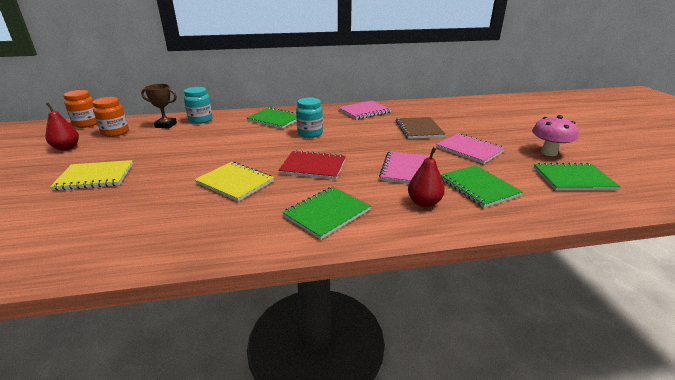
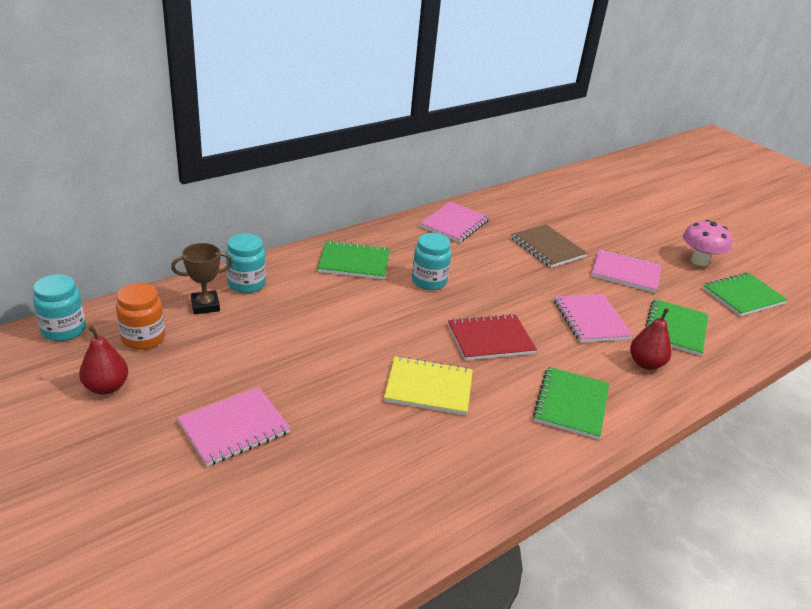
camera: 30 degrees left, 5 degrees up
(86, 124) = (64, 330): orange jar -> turquoise jar
(95, 177) = (234, 427): yellow notebook -> pink notebook
(478, 187) = (675, 329): green notebook -> green notebook turned 75 degrees clockwise

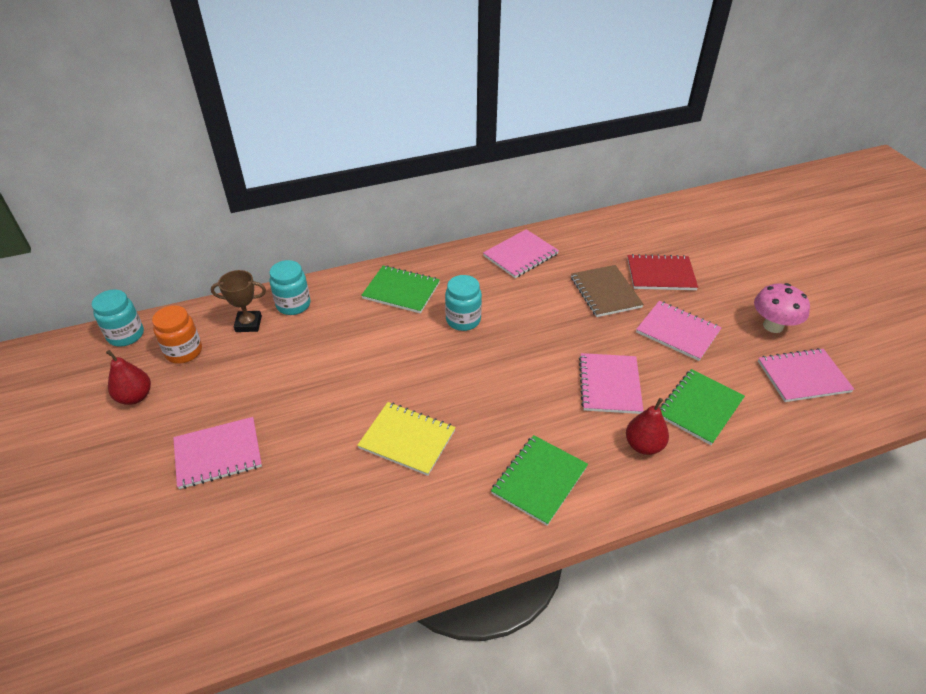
camera: 20 degrees right, 10 degrees up
(490, 339) = (493, 394): red notebook -> red notebook (661, 274)
(743, 296) = (803, 377): green notebook -> pink notebook

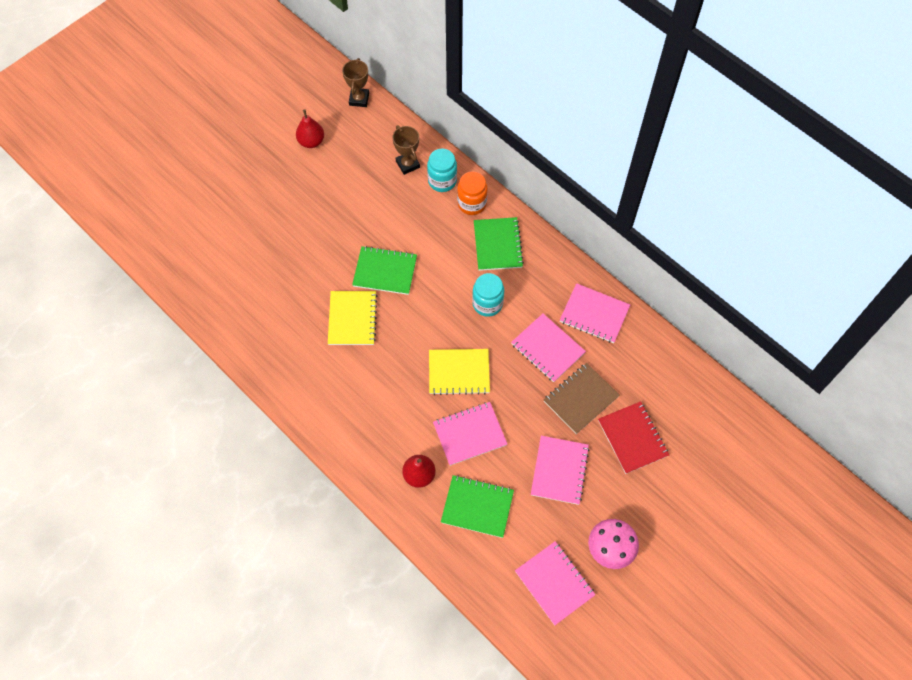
camera: 65 degrees right, 20 degrees up
(126, 335) = (359, 99): turquoise jar -> brown trophy
(184, 352) = (362, 142): orange jar -> orange jar (472, 203)
(218, 454) = (290, 216): pink notebook -> pink notebook (548, 348)
(531, 368) = (459, 372): none -> yellow notebook
(539, 480) = (356, 415): green notebook -> green notebook (385, 271)

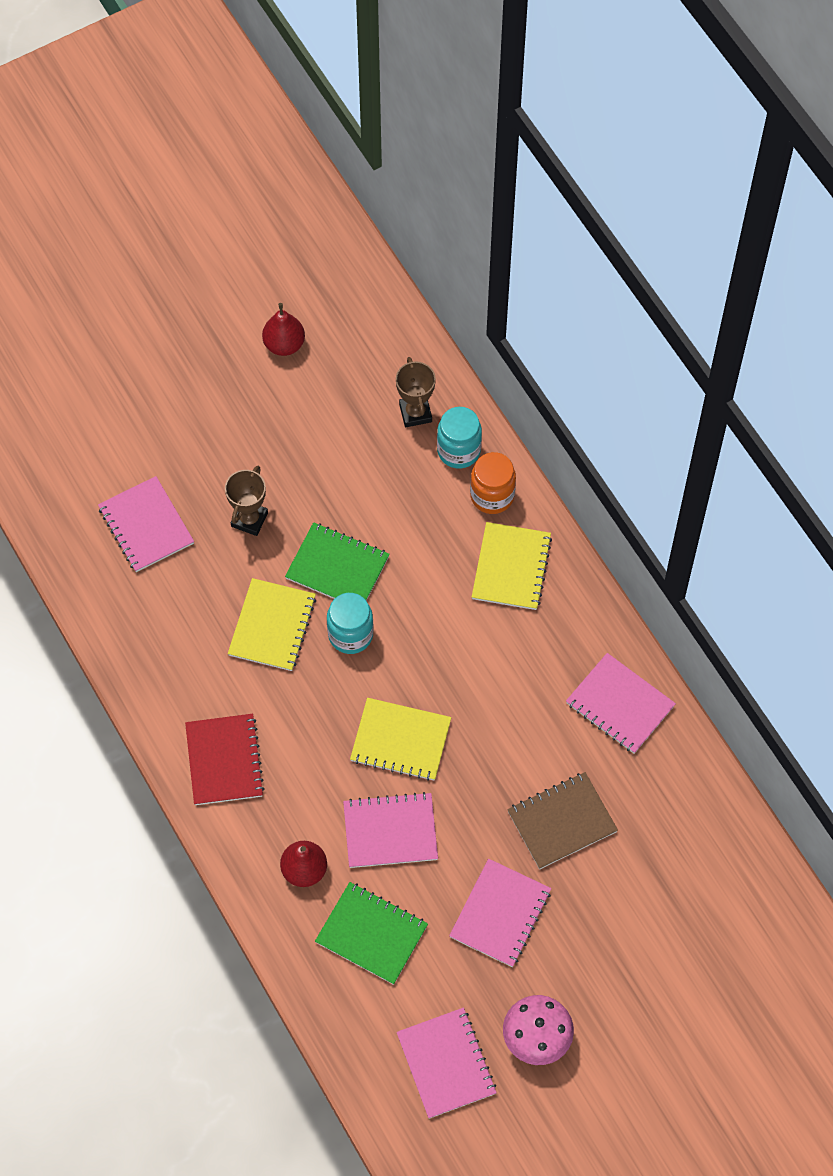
camera: 15 degrees right, 0 degrees up
(359, 99) = (372, 294): brown trophy -> brown trophy (249, 519)
(487, 304) = (470, 651): turquoise jar -> turquoise jar (350, 634)
(497, 245) = (511, 567): green notebook -> yellow notebook
(548, 348) = (537, 738): pink notebook -> pink notebook (146, 525)
(632, 438) = (617, 895): red notebook -> red notebook (224, 760)

